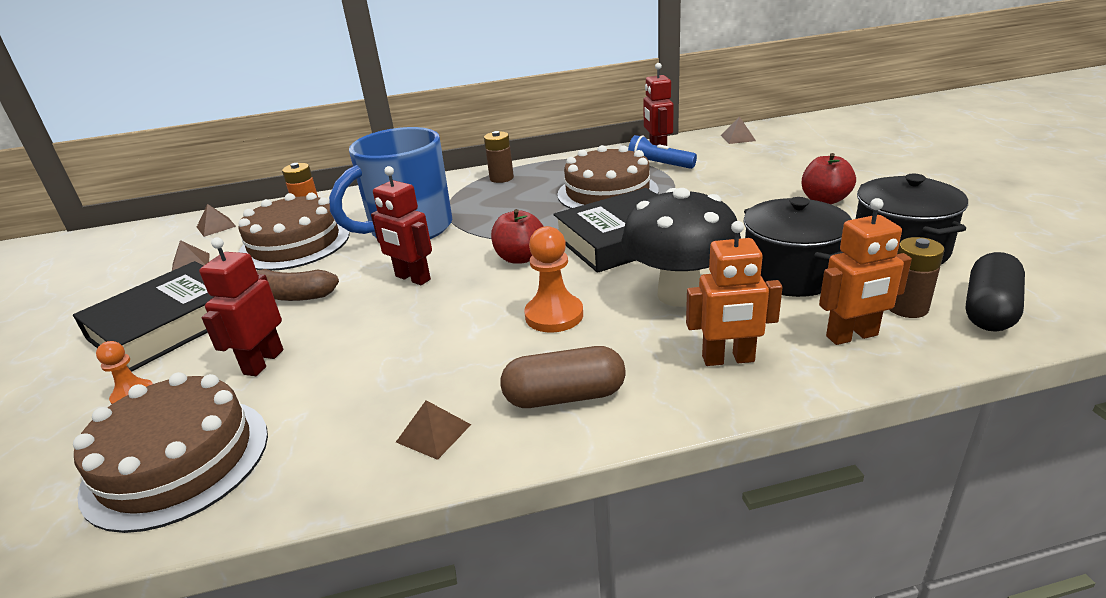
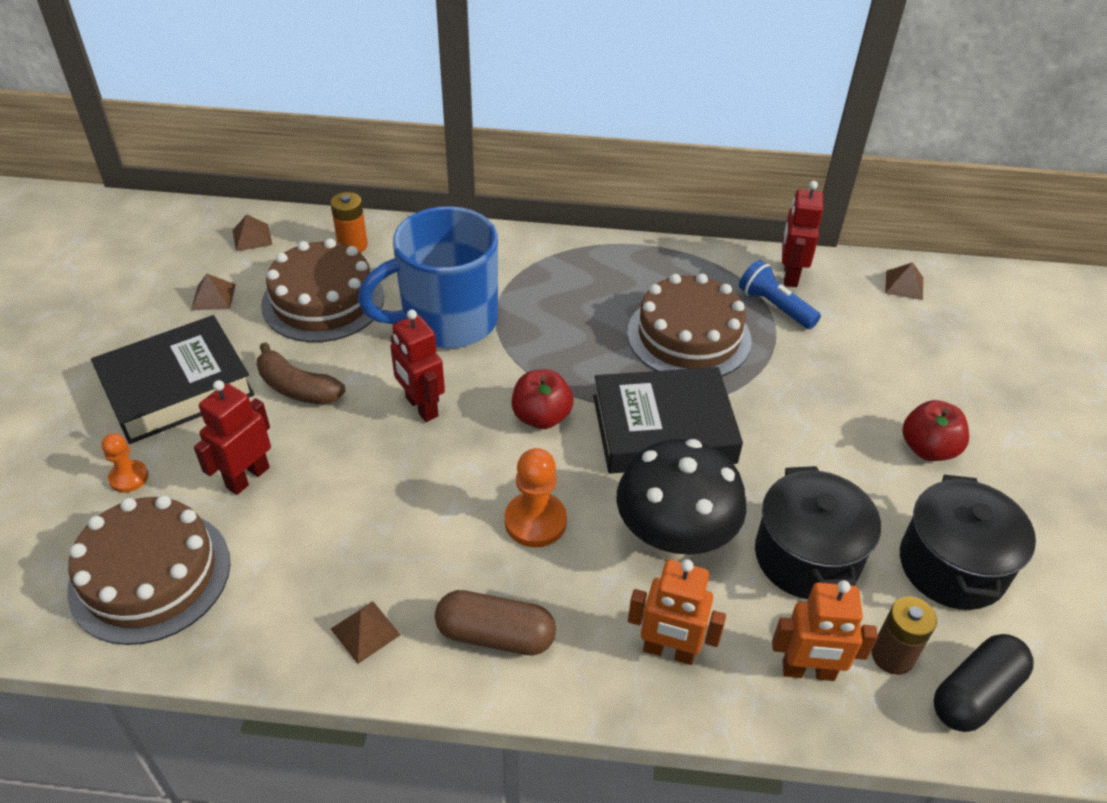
camera: 15 degrees right, 15 degrees up
(501, 178) = (582, 262): brown battery -> none

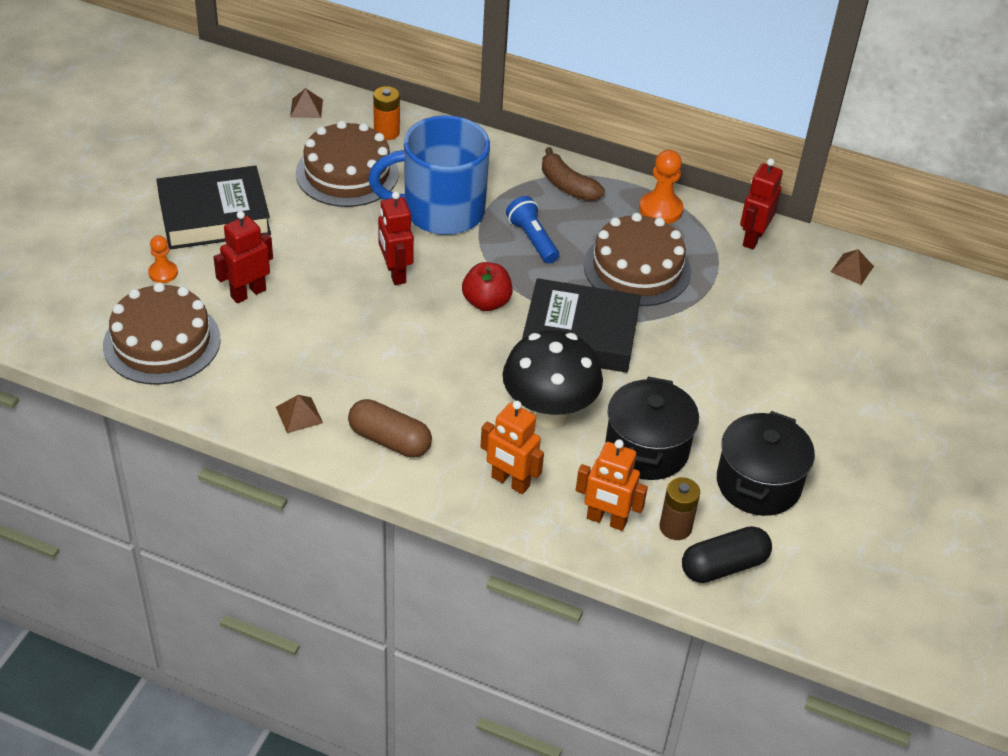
camera: 15 degrees right, 0 degrees up
(213, 297) = (261, 151): brown pyramid -> none
(297, 388) = (305, 237): brown banana -> brown banana (567, 186)
(535, 521) = (450, 374): orange pawn -> orange pawn (660, 209)
(775, 306) = (724, 261): blue flashlight -> blue flashlight (532, 239)
(928, 449) = (791, 399): red apple -> none

